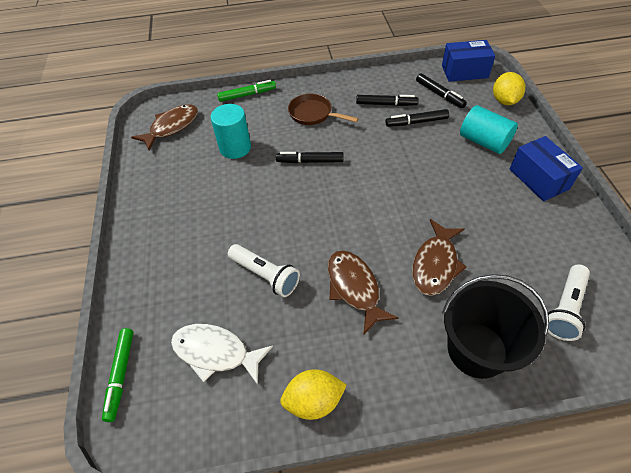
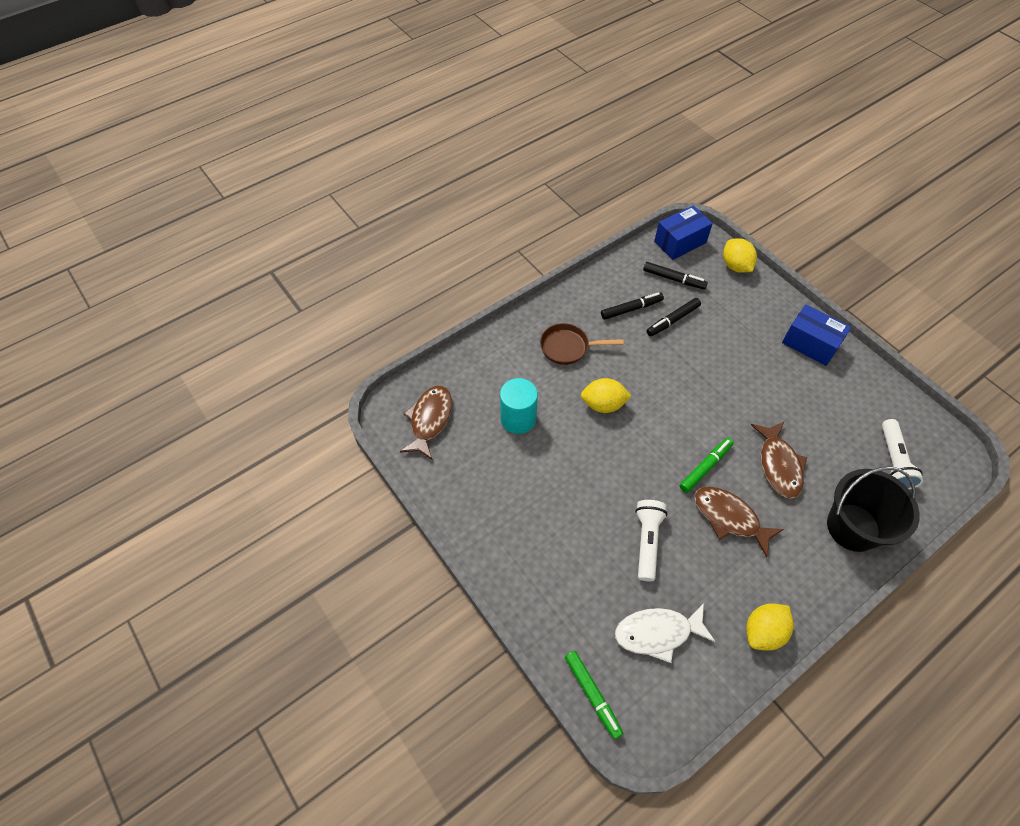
camera: 30 degrees left, 5 degrees up
(247, 95) = (482, 348): green marker -> green marker (705, 467)
(265, 275) = (647, 541): white flashlight -> white flashlight turned 90 degrees counterclockwise
(310, 161) = (603, 404): black marker -> yellow lemon
(484, 142) = (744, 320): turquoise cylinder -> none

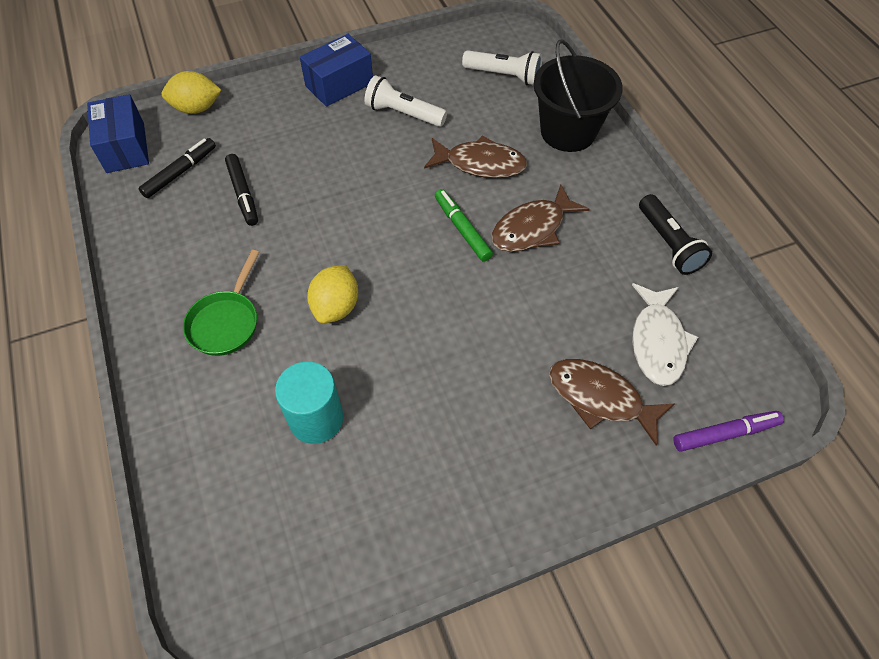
camera: 75 degrees left, 0 degrees up
(430, 420) = (268, 551): brown fish -> brown fish (600, 398)
(568, 347) = (226, 322): brown pan -> green pan
(592, 695) = (725, 434): green marker -> purple marker
(631, 309) = (202, 231): black marker -> none
(647, 541) = (543, 317): white flashlight -> white flashlight (403, 114)
(763, 632) = (668, 243): yellow lemon -> black flashlight

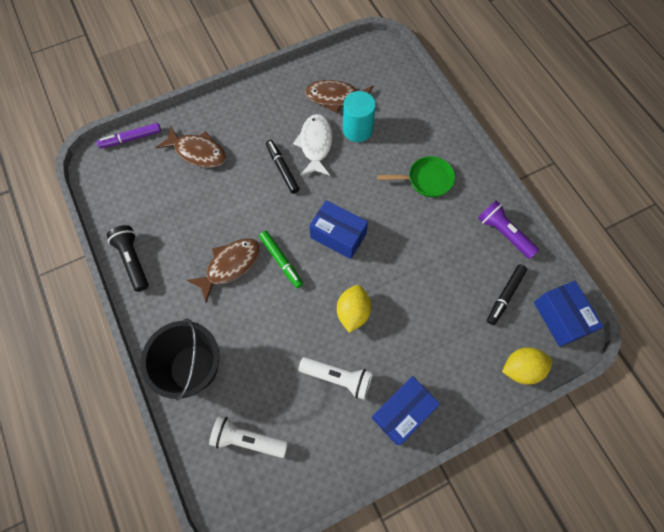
camera: 175 degrees right, 10 degrees up
(145, 240) = (504, 233): none -> purple flashlight
(226, 322) = (426, 179): green pan -> green pan turned 75 degrees clockwise
(243, 194) = (449, 279): black marker -> black marker (282, 169)
(336, 307) = (360, 195): yellow lemon -> yellow lemon (353, 312)
(379, 254) = (338, 236): none -> blue box
(480, 164) = (269, 325): brown fish -> brown fish (336, 97)
(657, 342) = (157, 188): white fish -> white fish (315, 145)

